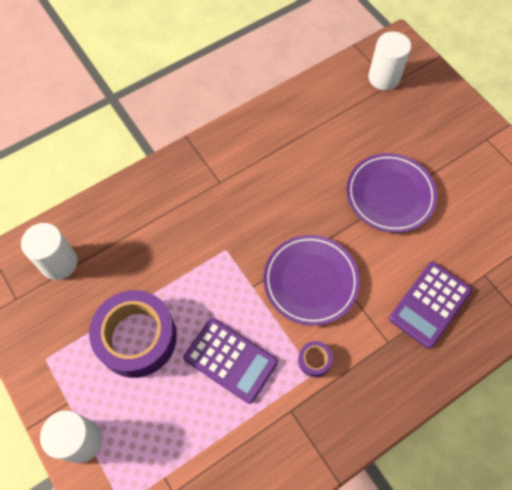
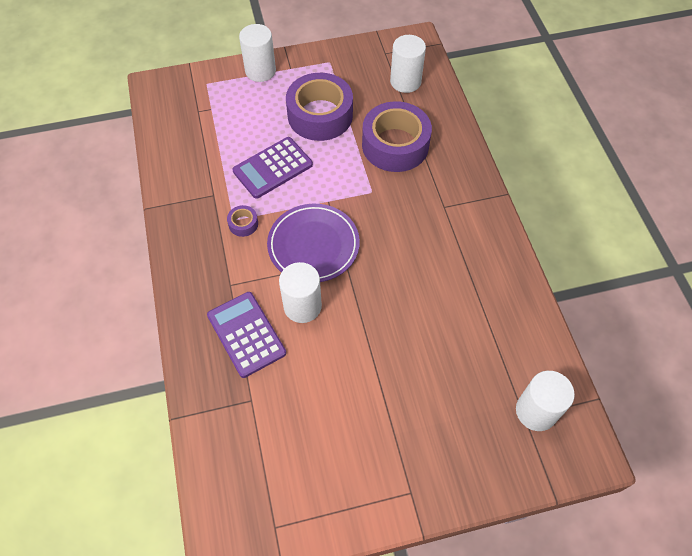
camera: 110 degrees right, 5 degrees down
(157, 246) = (395, 145): none -> purple tape
(379, 267) = (302, 306): none -> white cylinder
(390, 195) = (375, 349): purple plate -> none

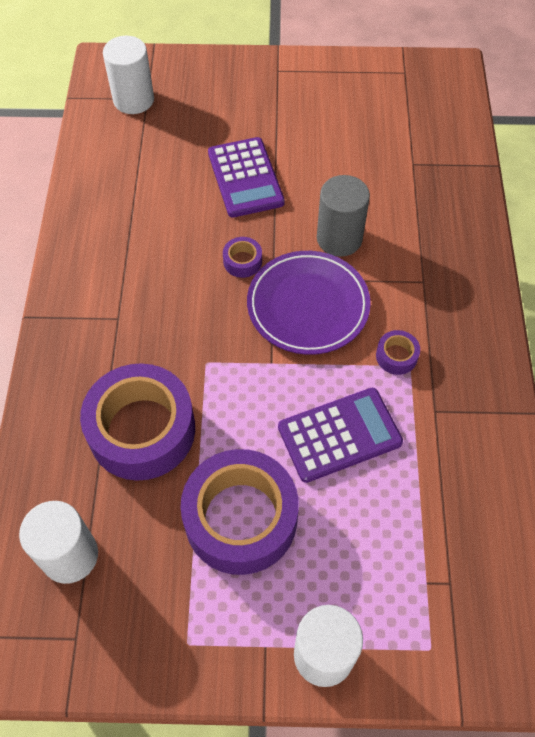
camera: 165 degrees left, 0 degrees up
(246, 334) = (410, 224): purple calculator -> purple calculator (245, 178)
(302, 306) = (339, 238): white cylinder -> grey cylinder
(372, 269) = (242, 261): none -> purple tape

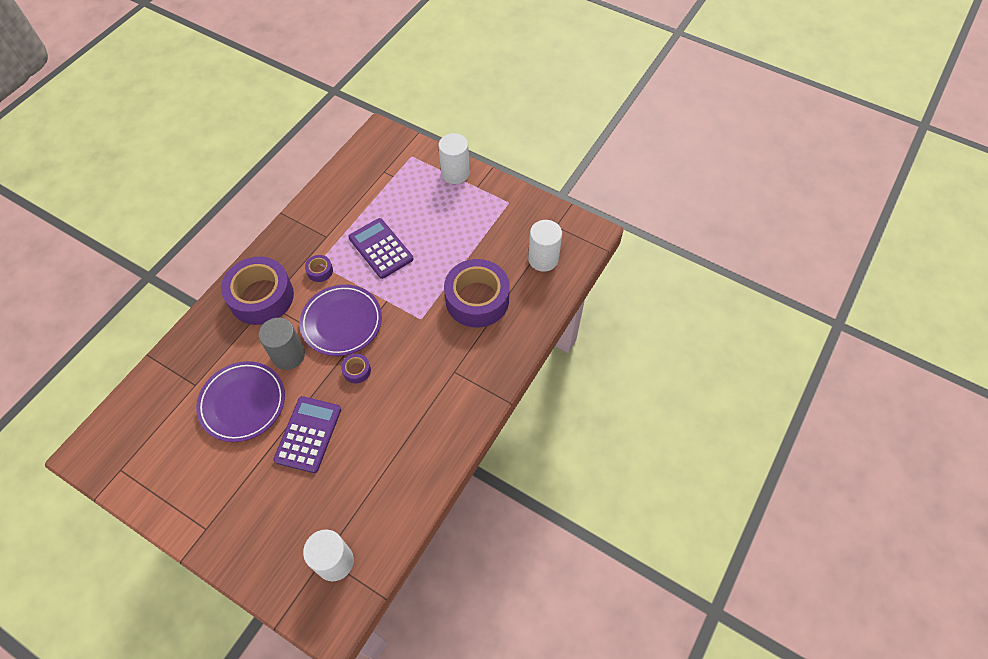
camera: 150 degrees left, 0 degrees up
(241, 518) = (454, 236): purple tape -> purple tape (261, 297)
(339, 435) = (381, 248): purple calculator -> purple calculator turned 45 degrees clockwise
(344, 172) = (243, 403): none -> purple plate

